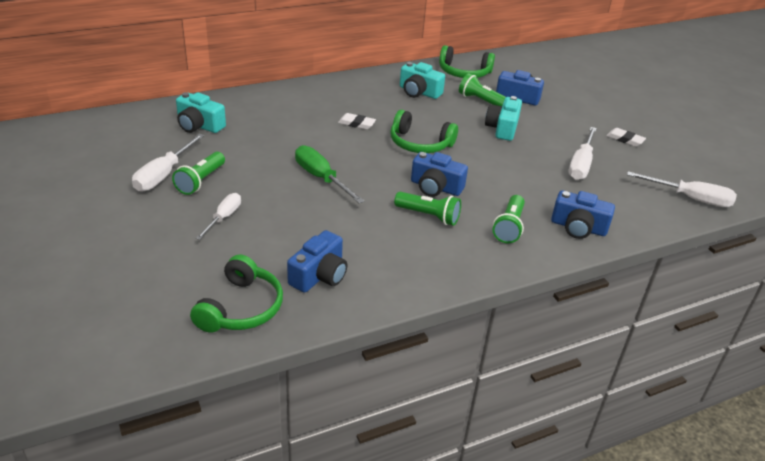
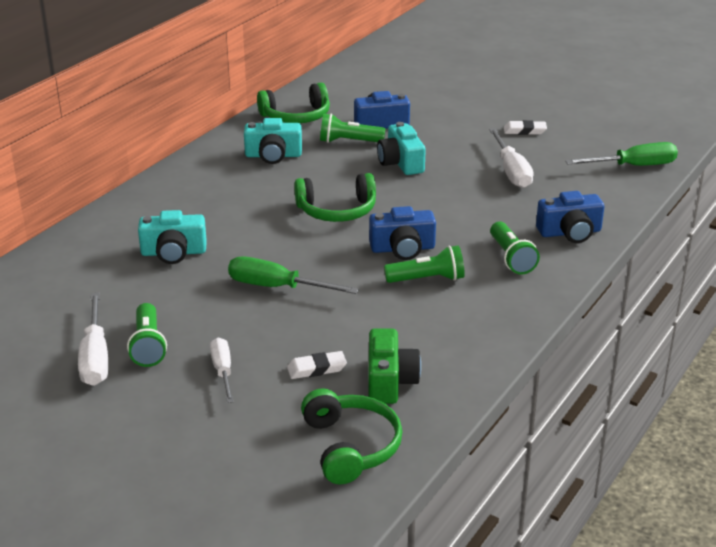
camera: 30 degrees left, 5 degrees down
(199, 125) = (66, 287): turquoise camera -> turquoise camera (173, 252)
(319, 275) = (389, 381): blue camera -> green camera
(356, 124) = (246, 215): white eraser -> white eraser (316, 369)
(690, 198) = (633, 166): white screwdriver -> green screwdriver

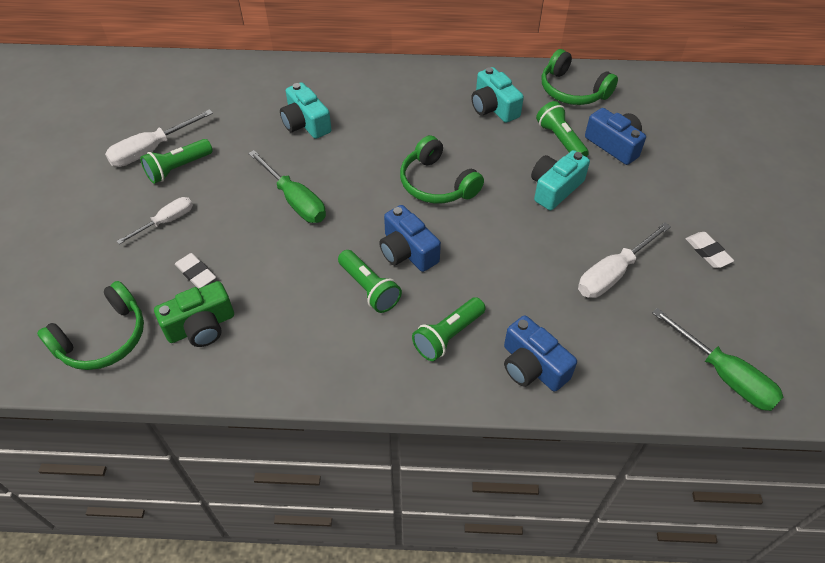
camera: 60 degrees right, 20 degrees up
(277, 287) = (295, 200): green screwdriver -> green screwdriver turned 150 degrees clockwise

